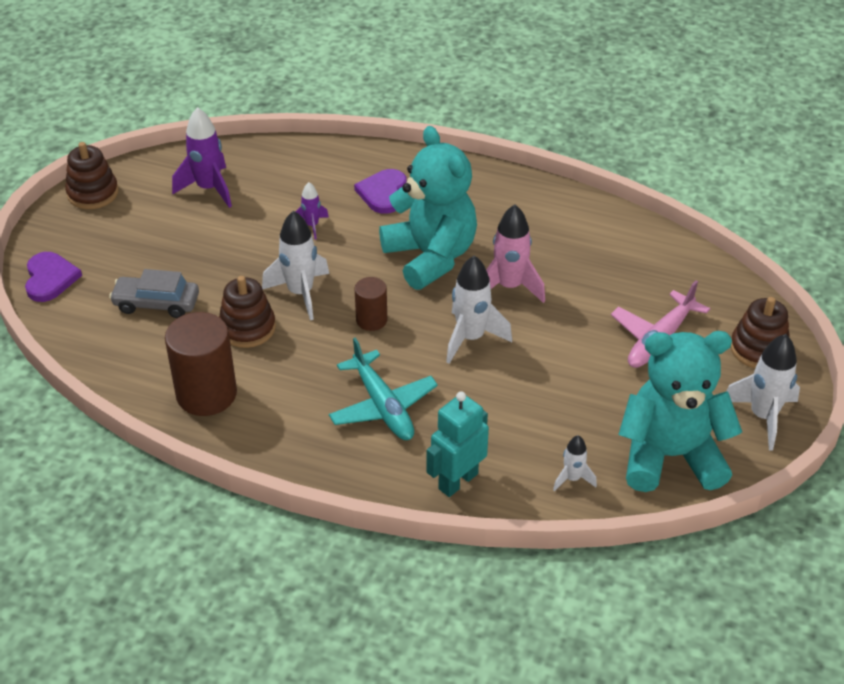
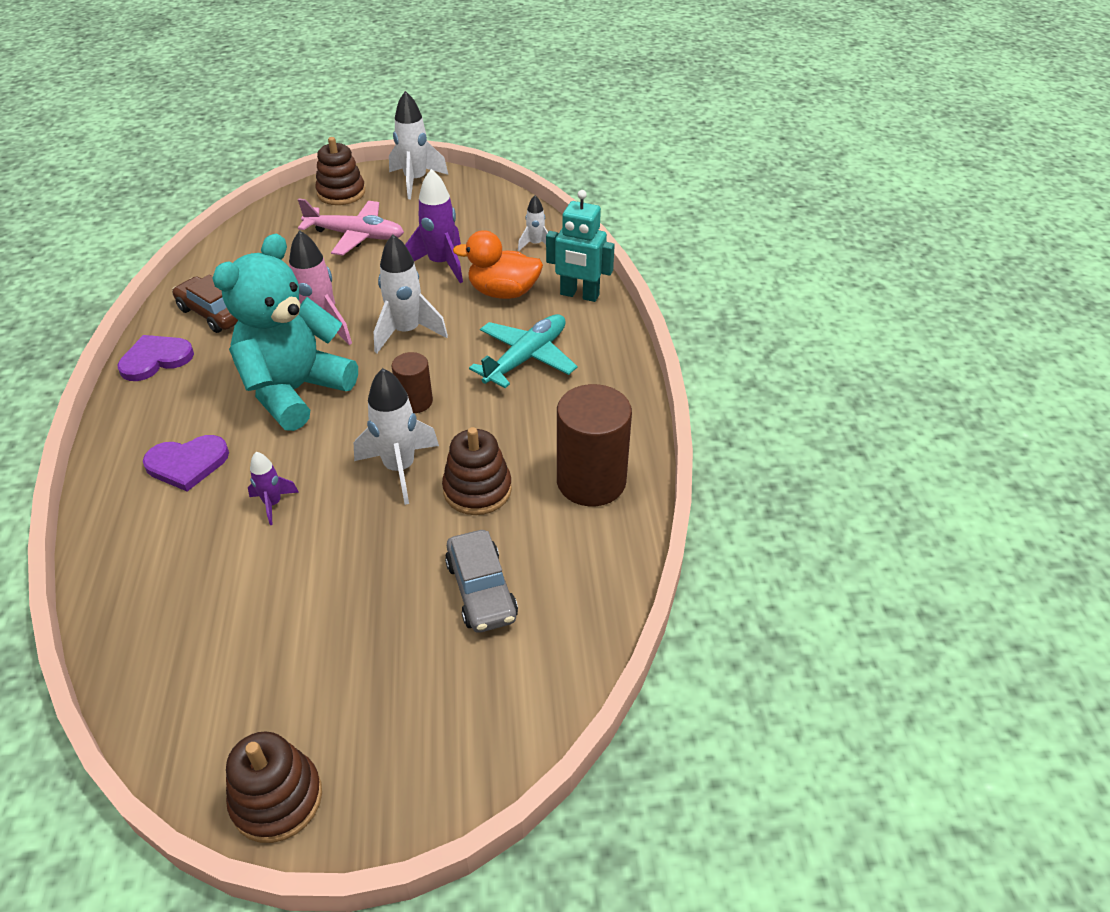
camera: 115 degrees left, 0 degrees up
(50, 278) = (494, 740): purple heart -> purple heart (155, 359)
(209, 189) = (224, 645): purple rocket -> purple rocket (441, 264)
(495, 423) = (503, 292): none -> orange duck
(569, 228) = (213, 313): none -> brown car
(670, 456) = (482, 210): turquoise teddy bear -> none

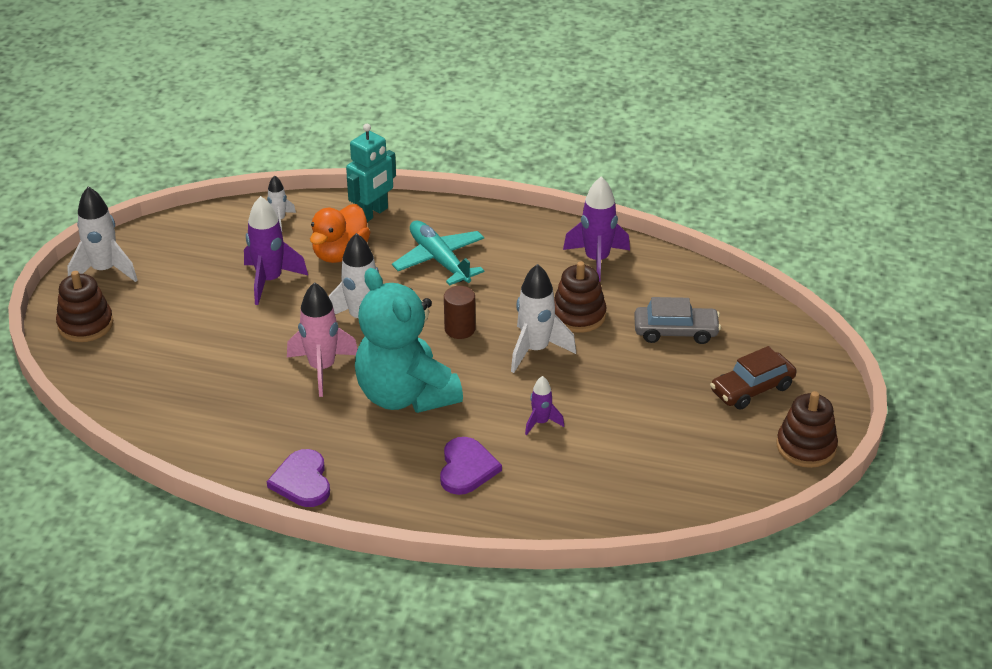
camera: 70 degrees left, 5 degrees down
(213, 313) = (250, 437): brown car -> brown car (752, 389)
(355, 235) = (178, 326): pink plane -> none
(591, 481) = (597, 260): brown cylinder -> purple rocket

